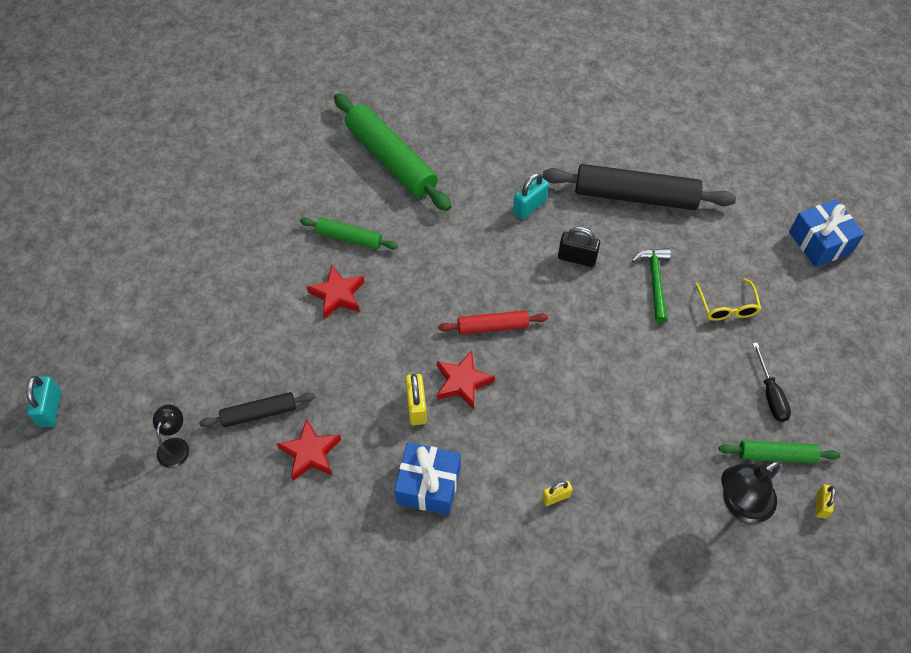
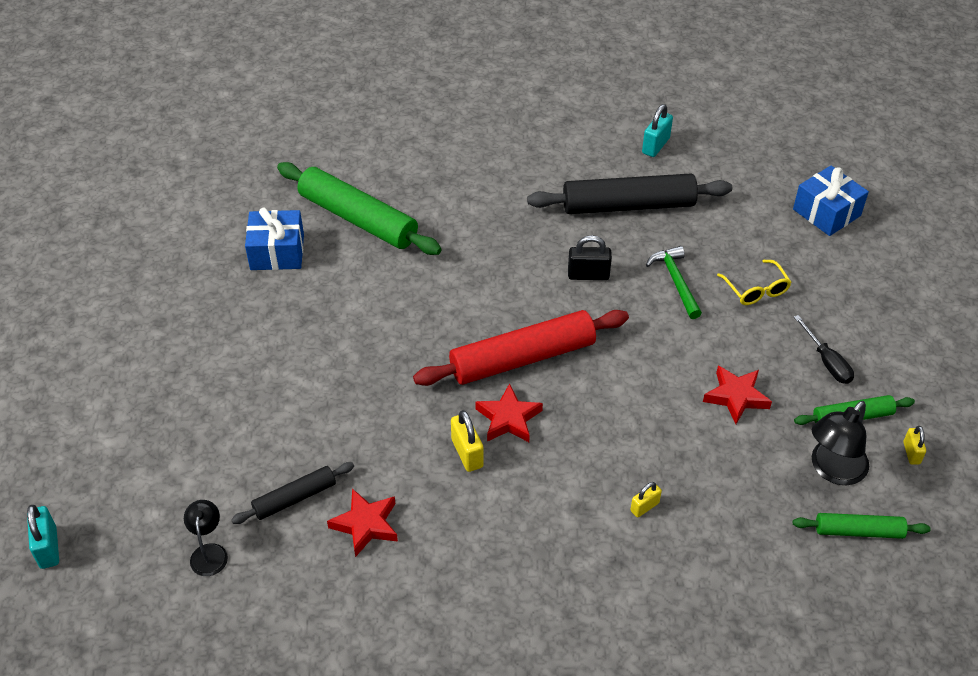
camera: 15 degrees left, 10 degrees down
(337, 295) = (343, 362): red star -> red star (736, 396)
(349, 238) = (337, 304): green rolling pin -> green rolling pin (858, 531)
(428, 485) = (506, 527): blue gift -> blue gift (277, 252)
(492, 326) = (522, 358): red rolling pin -> red rolling pin, size x1.89
(529, 207) = (522, 236): turquoise padlock -> turquoise padlock (655, 146)

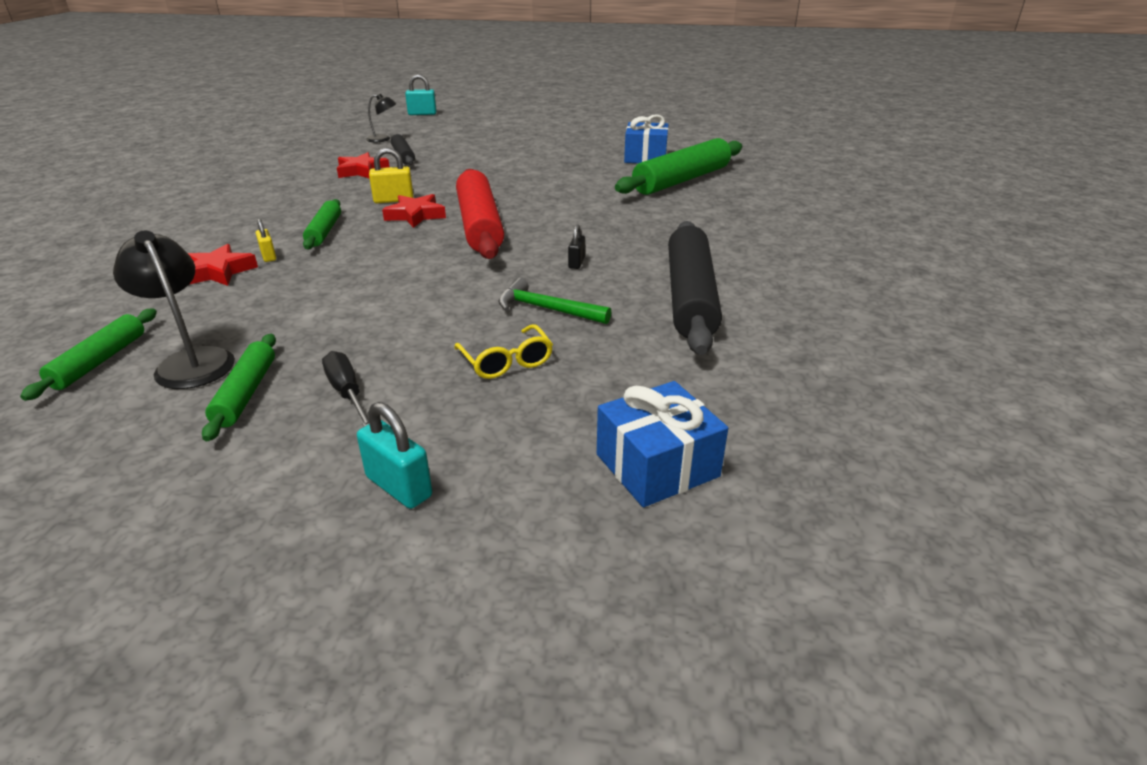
camera: 100 degrees right, 15 degrees down
(572, 484) = (324, 231): none -> green rolling pin
(588, 275) = (576, 263): black padlock -> black padlock, size x0.64
(655, 146) = (818, 331): turquoise padlock -> turquoise padlock (399, 487)
(676, 281) = (546, 309): green hammer -> green hammer turned 150 degrees counterclockwise
(736, 396) = (348, 319): red star -> red star (218, 272)
(756, 290) = (507, 362): yellow glasses -> yellow glasses turned 105 degrees counterclockwise
(827, 362) = (347, 393): black screwdriver -> black screwdriver turned 75 degrees clockwise
(911, 453) = (144, 429): yellow padlock -> none

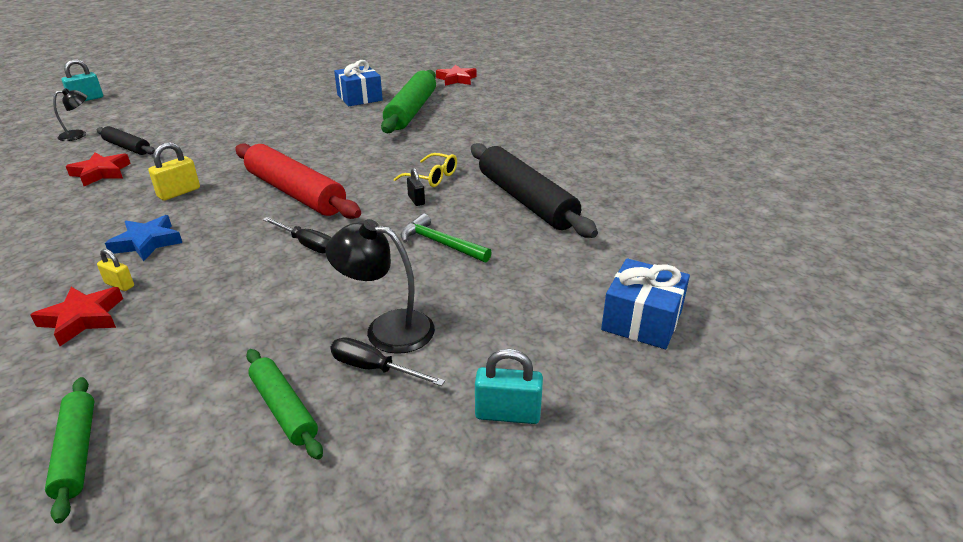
camera: 35 degrees left, 0 degrees up
(191, 361) = (184, 407): black lamp -> black lamp (387, 328)
(324, 231) = (147, 242): green rolling pin -> blue star
(415, 215) = (222, 201): red star -> red star (456, 79)
(432, 270) = (306, 244): none -> black screwdriver
(507, 362) = (463, 293): yellow glasses -> yellow glasses (432, 177)
(546, 309) = (440, 243): green hammer -> green hammer turned 45 degrees clockwise

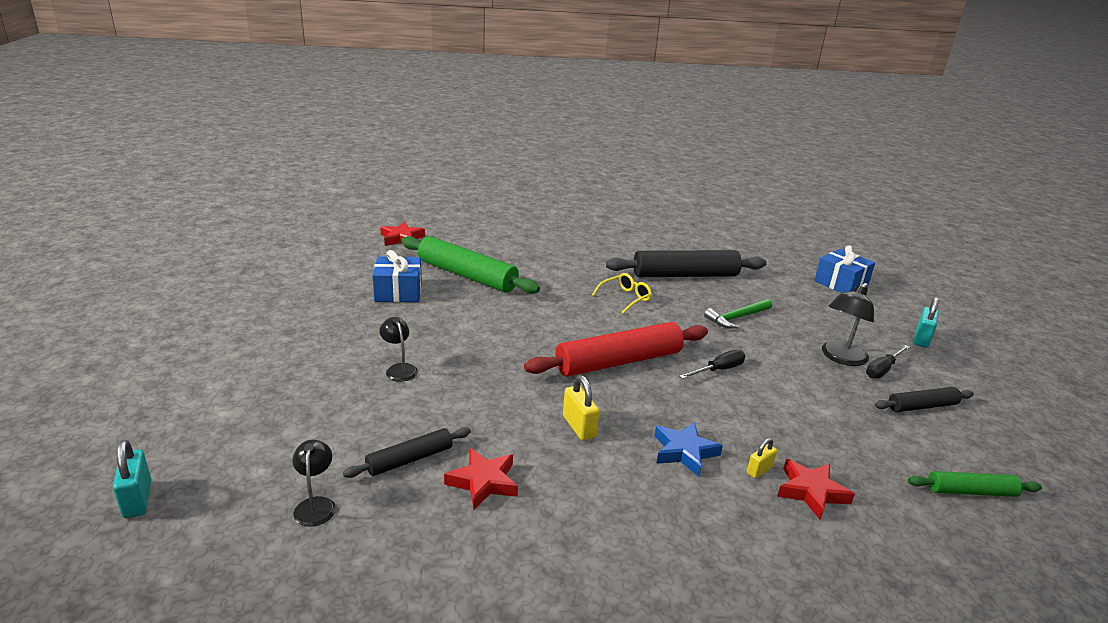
camera: 70 degrees left, 5 degrees down
(242, 121) = (399, 369): none -> black lamp
(284, 409) = (922, 406): green rolling pin -> black rolling pin
(416, 200) = (663, 312): black padlock -> none

